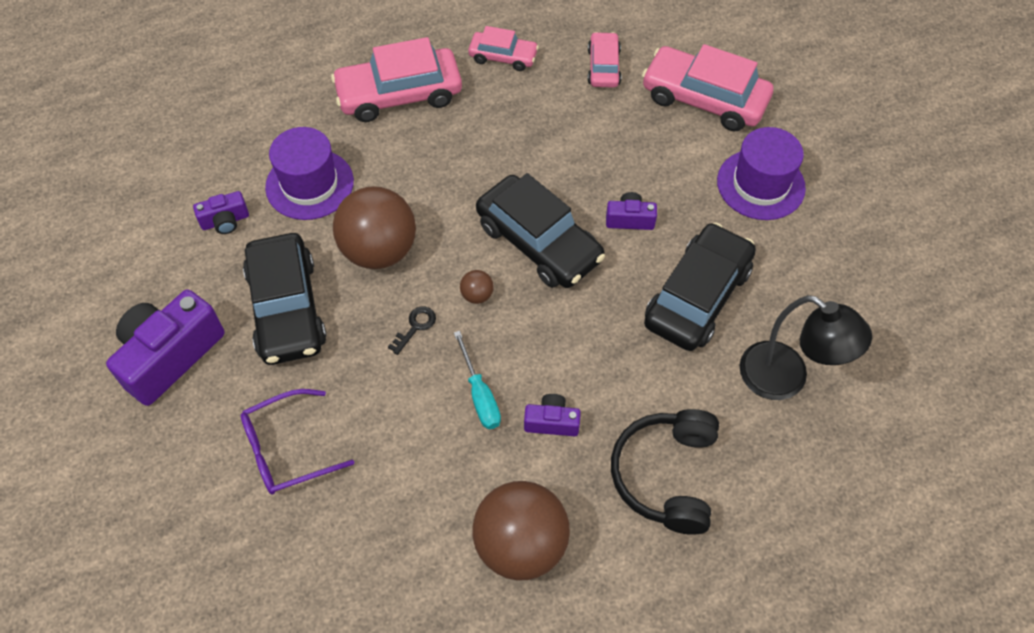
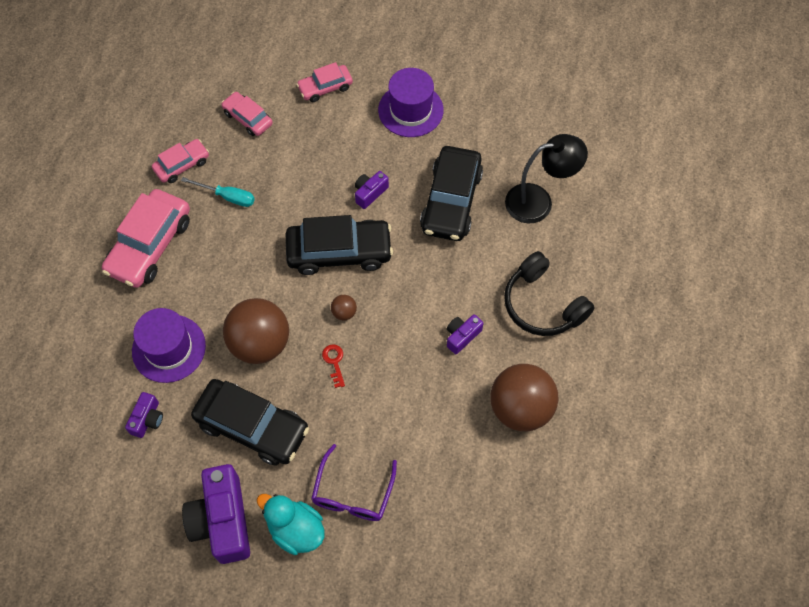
camera: 50 degrees left, 5 degrees up
(208, 426) = (296, 530): none -> turquoise duck
(415, 327) = (334, 362): black key -> red key
(479, 395) = (411, 361): turquoise screwdriver -> turquoise screwdriver (227, 197)
(697, 296) = (451, 201): black car -> black car turned 150 degrees counterclockwise
(704, 99) = (325, 87): pink car -> pink car, size x0.56

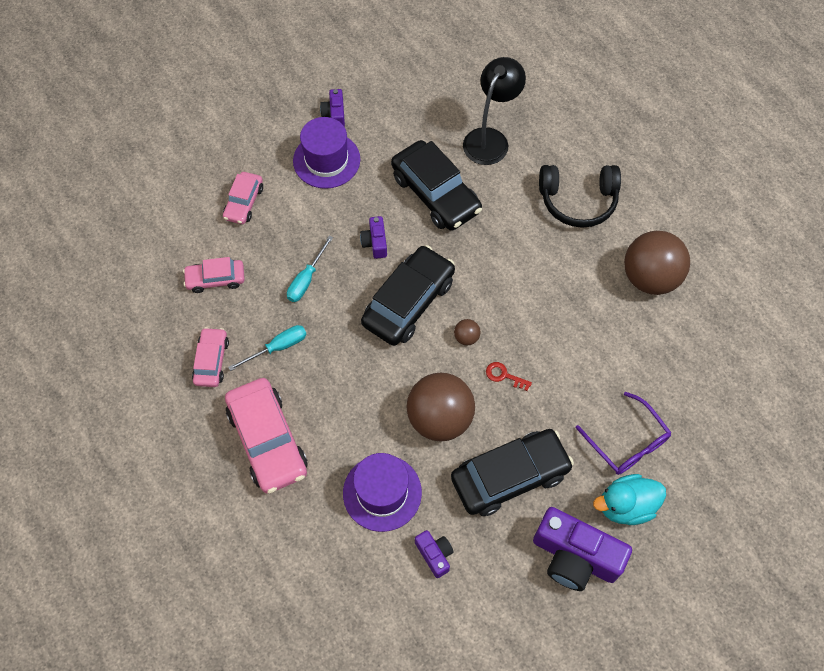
camera: 50 degrees left, 0 degrees up
(298, 173) = (306, 279): none -> turquoise screwdriver
(462, 336) = (558, 272): purple camera -> purple camera (334, 115)

